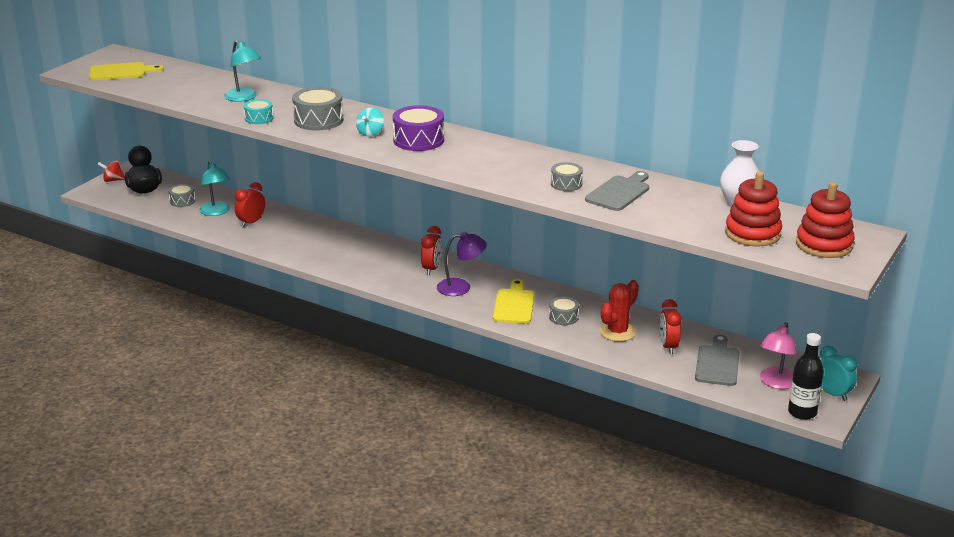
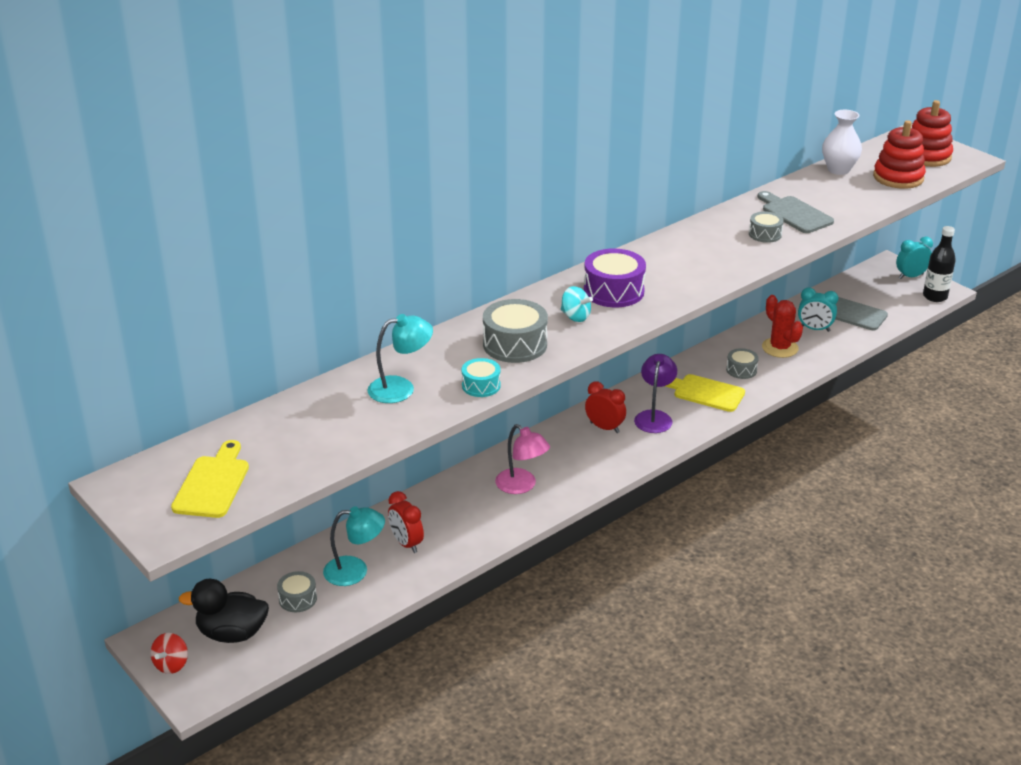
camera: 70 degrees left, 5 degrees up
(668, 346) = (814, 329): red clock -> turquoise clock
(776, 383) = (888, 295): pink lamp -> pink lamp (521, 486)

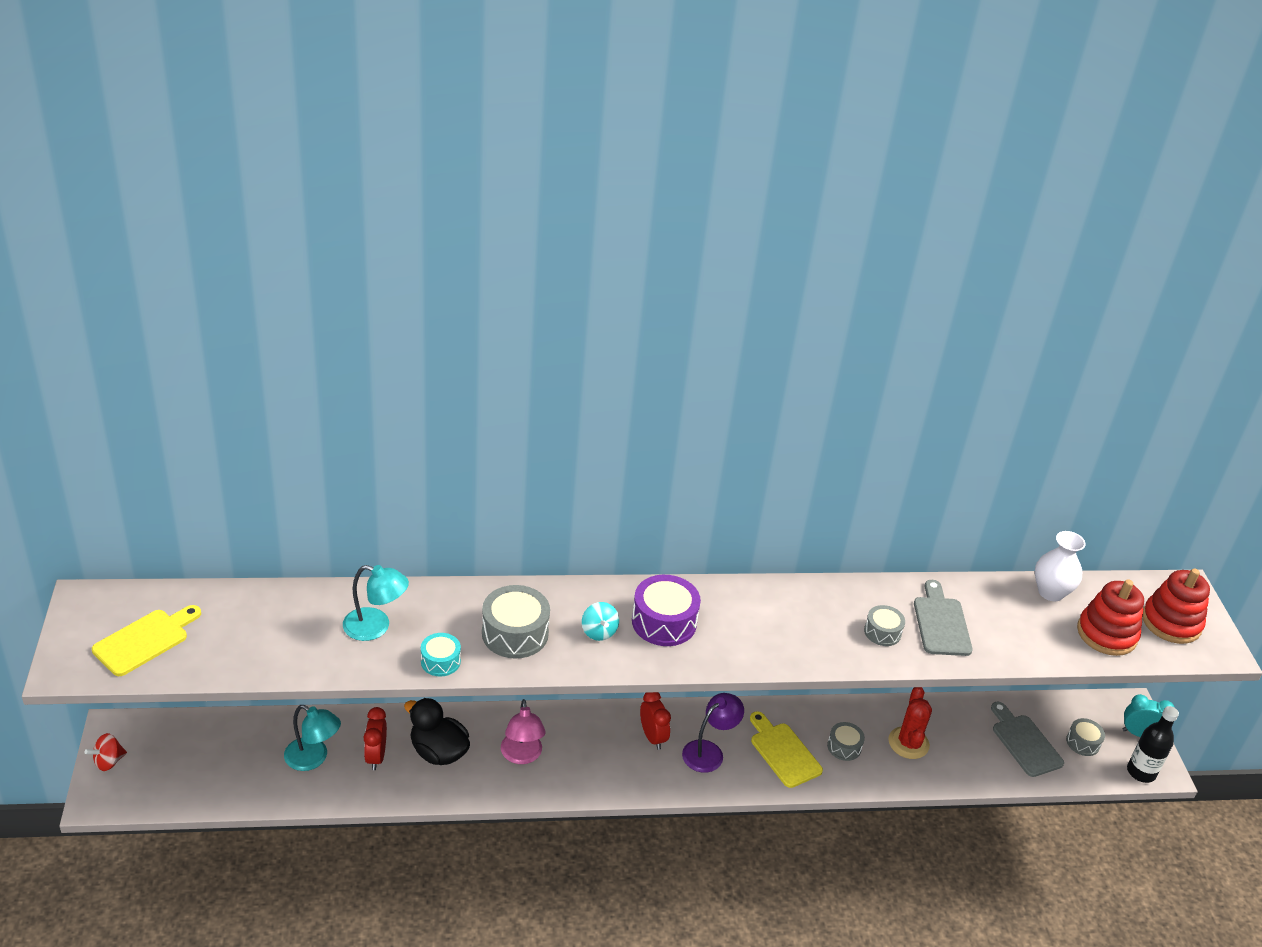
camera: 30 degrees right, 5 degrees up
(232, 633) = (173, 760): black duck -> black duck (438, 752)
(298, 599) = (248, 758): grey drum -> grey drum (1083, 742)
(814, 329) = (967, 741): turquoise clock -> none

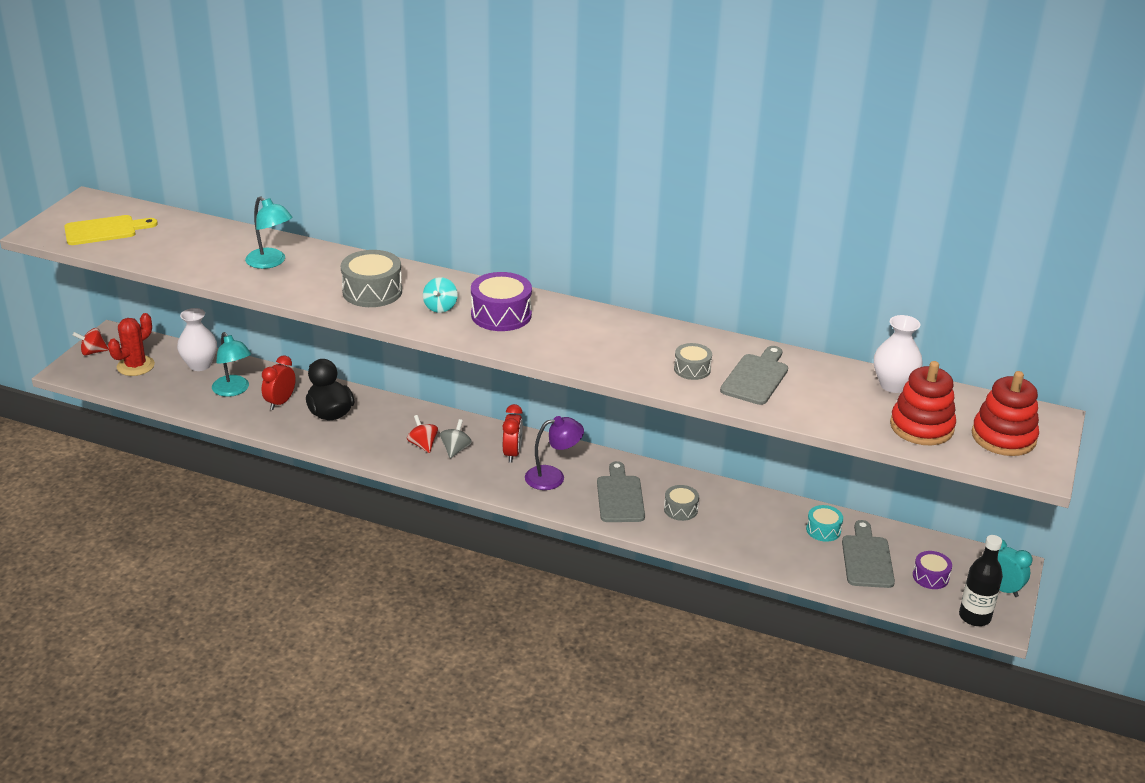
camera: 30 degrees right, 5 degrees down
(249, 736) = (200, 365): none -> white vase
(440, 661) = (298, 293): turquoise drum -> turquoise drum (823, 530)
(522, 756) = (393, 434): pink lamp -> none
(561, 758) = (423, 445): none -> red spinning top
(596, 752) = (455, 449): none -> grey spinning top
(783, 752) = (620, 496): yellow cutting board -> grey cutting board
(908, 743) = (746, 525): red cactus -> red cactus (135, 366)
(1083, 742) = (930, 577): grey drum -> purple drum

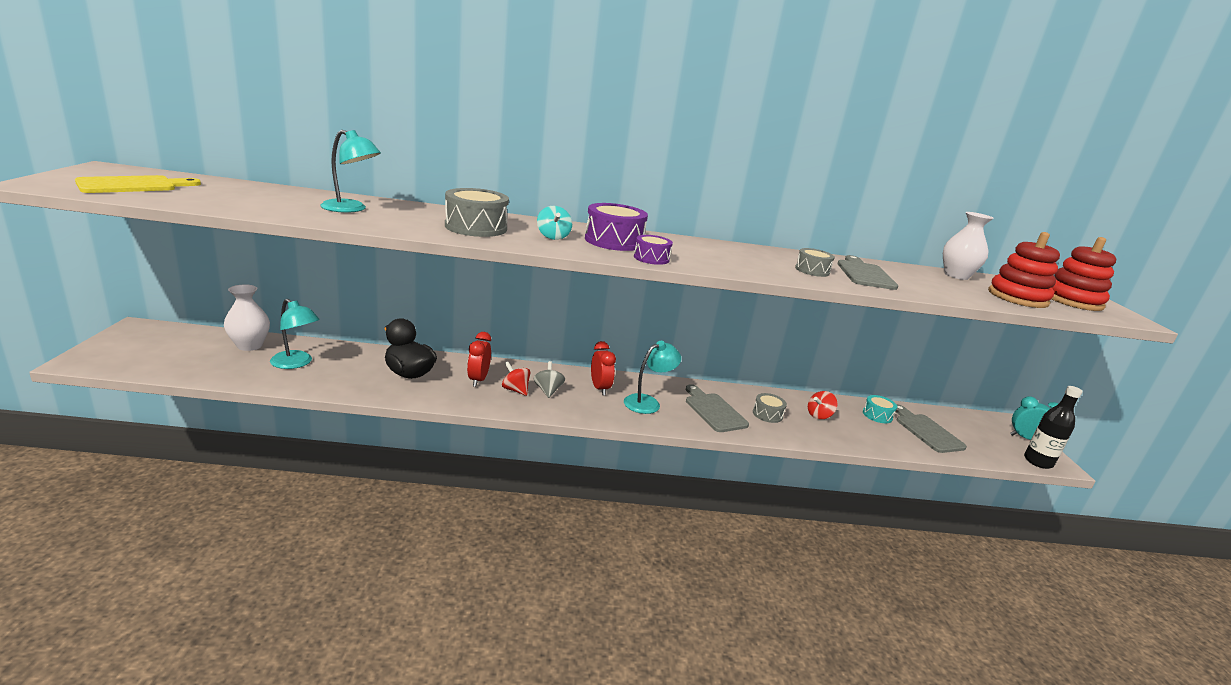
camera: 25 degrees left, 10 degrees down
(93, 352) = (114, 343): red spinning top -> red spinning top (819, 415)
(135, 366) = (172, 351): red cactus -> none
(280, 402) = (352, 369): red clock -> red clock (478, 380)
(553, 477) = (648, 402): purple lamp -> turquoise lamp
(930, 577) = (978, 437): purple drum -> purple drum (651, 258)

